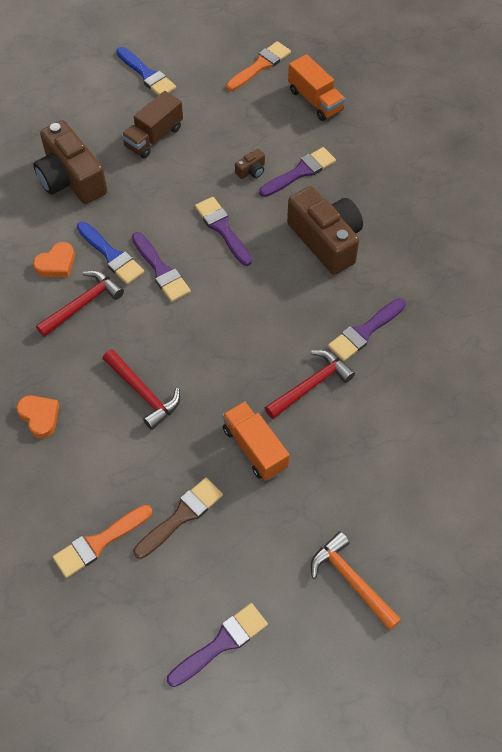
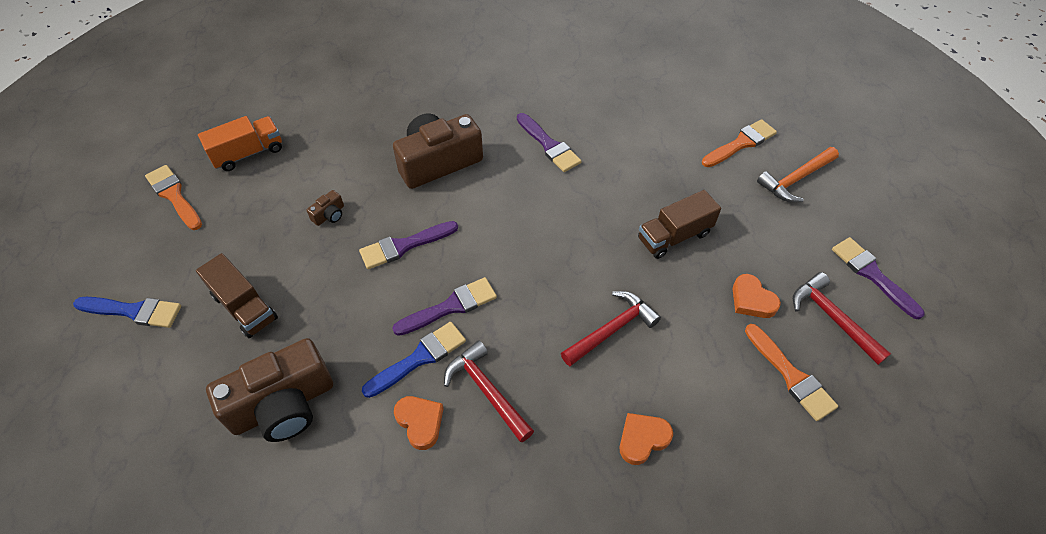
camera: 85 degrees left, 5 degrees down
(147, 75) = (133, 311): blue brush -> blue brush turned 45 degrees clockwise
(181, 516) = (752, 300): brown brush -> orange heart
(251, 171) = (329, 215): brown camera -> brown camera turned 75 degrees clockwise
(255, 448) = (674, 236): orange truck -> brown truck
(300, 172) = (344, 174): purple brush -> none
(311, 385) = (605, 189): red hammer -> red hammer (832, 318)
(400, 525) = (741, 143): none -> orange brush

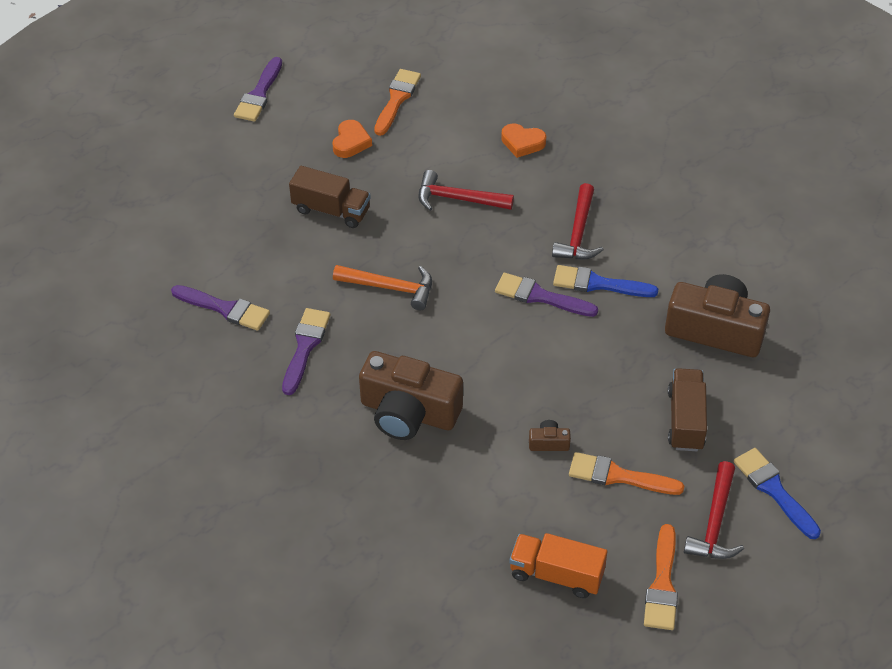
camera: 130 degrees left, 5 degrees down
(404, 246) = (520, 366): purple brush -> purple brush (225, 309)
(420, 422) = (638, 250): orange heart -> none
(741, 143) = (173, 221): orange brush -> orange brush (618, 476)
(795, 179) = (189, 170): orange hammer -> orange hammer (390, 288)
(832, 318) = (324, 99): red hammer -> red hammer (715, 522)

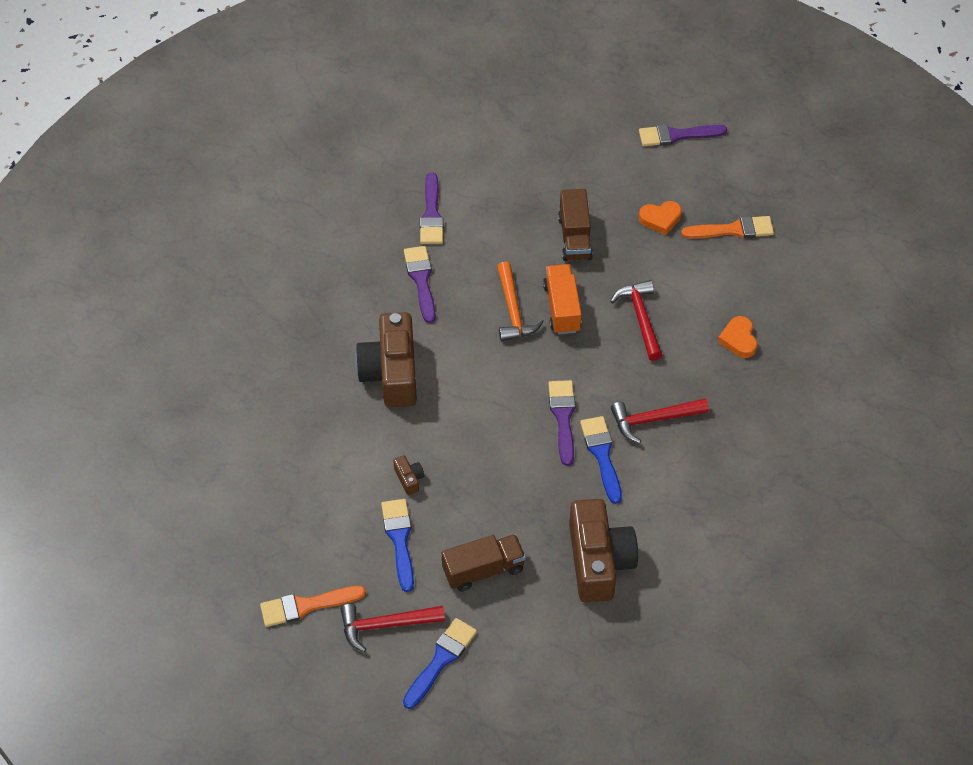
camera: 65 degrees right, 5 degrees up
(305, 347) = (421, 280): purple brush -> purple brush turned 90 degrees counterclockwise
(556, 574) = (283, 529): orange truck -> orange truck (562, 308)
(618, 476) = (399, 539): orange brush -> blue brush

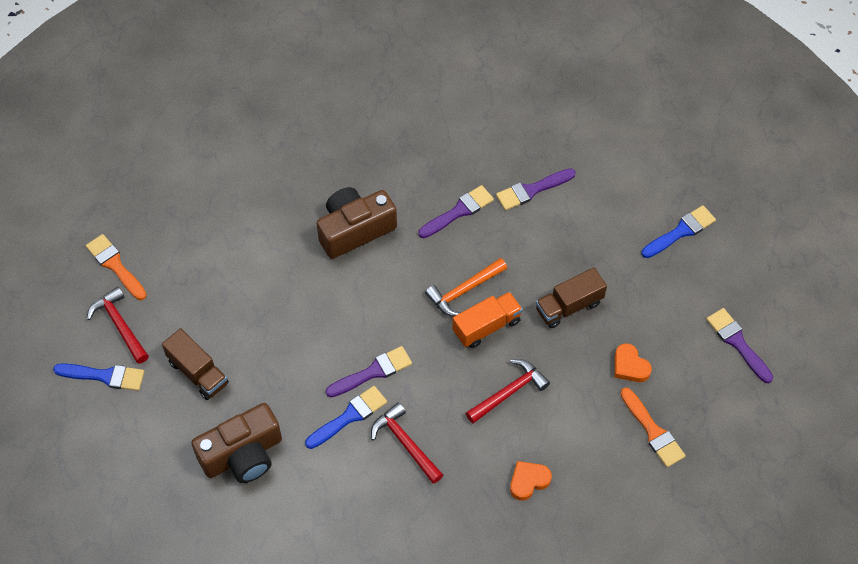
camera: 65 degrees right, 5 degrees up
(399, 539) = (200, 302): blue brush -> blue brush (681, 231)
(409, 479) = (259, 285): brown camera -> none

